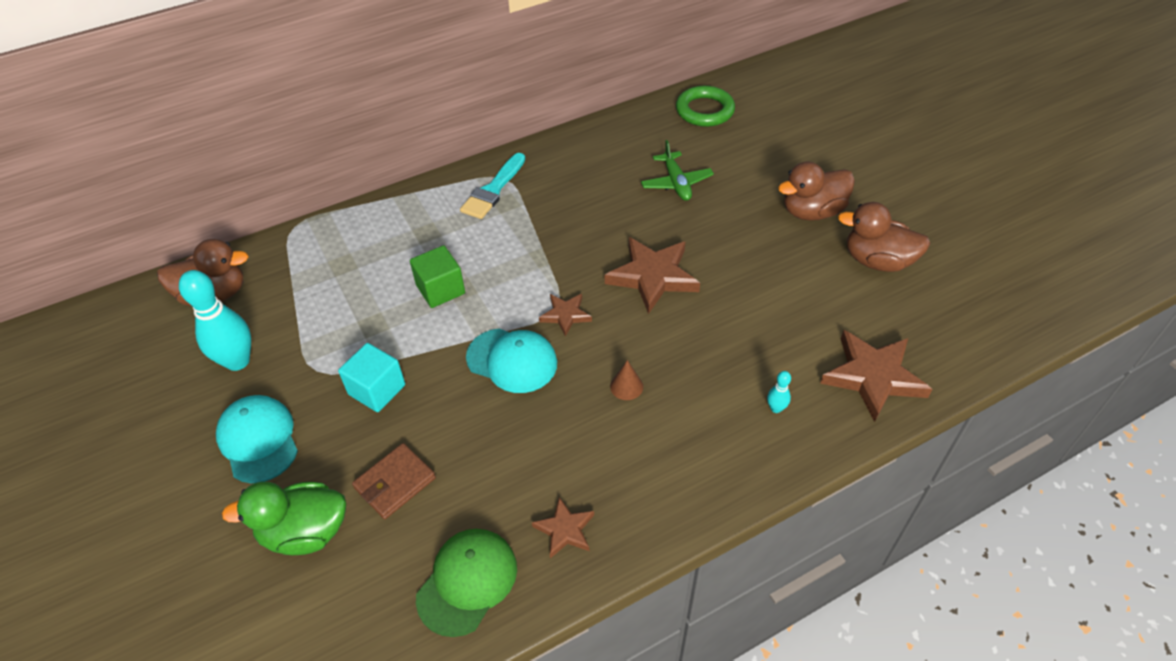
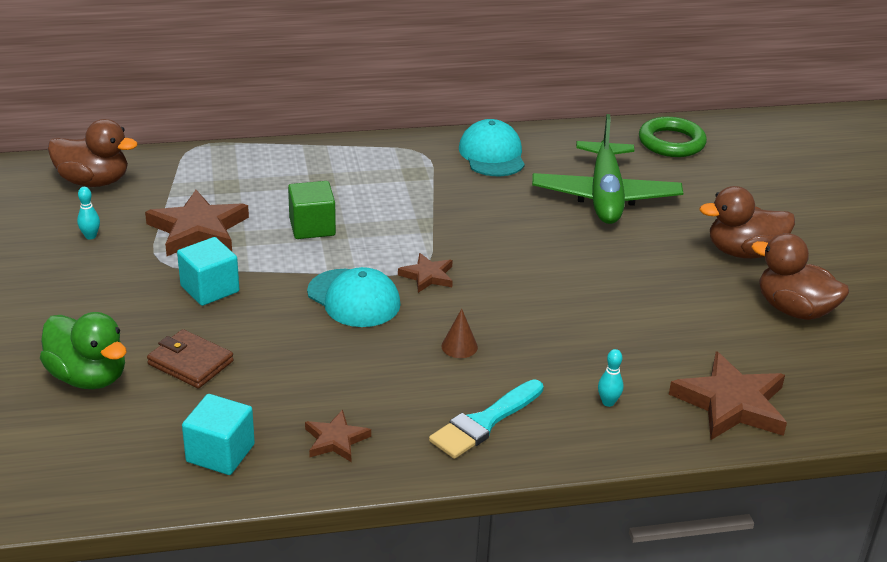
camera: 15 degrees right, 15 degrees down
(237, 361) = (90, 236): turquoise bowling pin -> turquoise bowling pin, size x0.44
(258, 440) = (80, 299): turquoise cap -> turquoise cap (492, 154)
(305, 532) = (88, 377): green duck -> green duck turned 150 degrees counterclockwise
(395, 483) = (190, 363): brown wallet -> brown wallet turned 60 degrees clockwise
(467, 582) = (220, 453): green cap -> turquoise cube
(493, 190) = (407, 160): turquoise brush -> turquoise brush (484, 422)
(652, 276) = (536, 266): brown star -> brown star (198, 229)
(676, 183) = (605, 196): green plane -> green plane, size x1.80

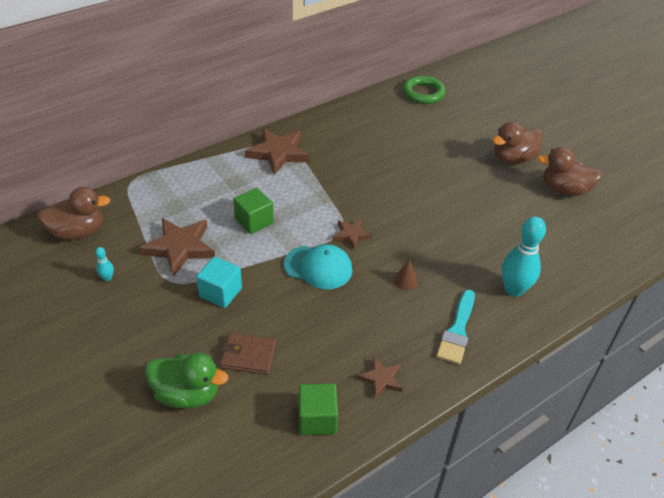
camera: 25 degrees left, 10 degrees up
(220, 453) = (317, 419): turquoise cube -> green cube
(492, 154) = (327, 131): turquoise cap -> none
(605, 196) = (413, 142): green plane -> none
(608, 402) = (514, 289): turquoise bowling pin -> turquoise bowling pin, size x2.28
(731, 403) = (576, 265): brown star -> brown star (278, 153)

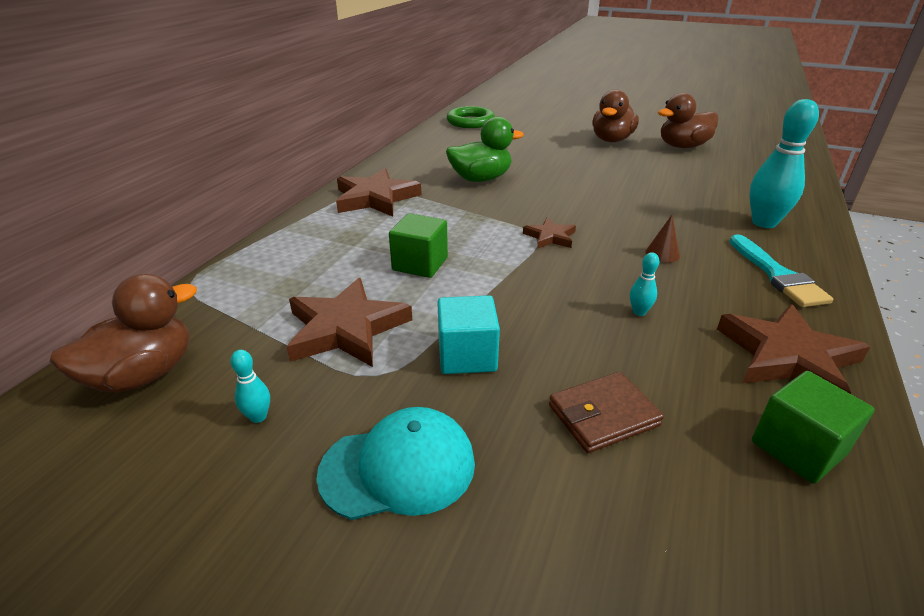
camera: 30 degrees left, 10 degrees down
(187, 394) = (585, 526): green duck -> green duck (480, 179)
(318, 267) = (556, 278): turquoise cap -> turquoise cap (398, 467)
(337, 312) = (639, 312): none -> turquoise bowling pin
(381, 379) = (787, 357): brown star -> brown star, size x1.85

